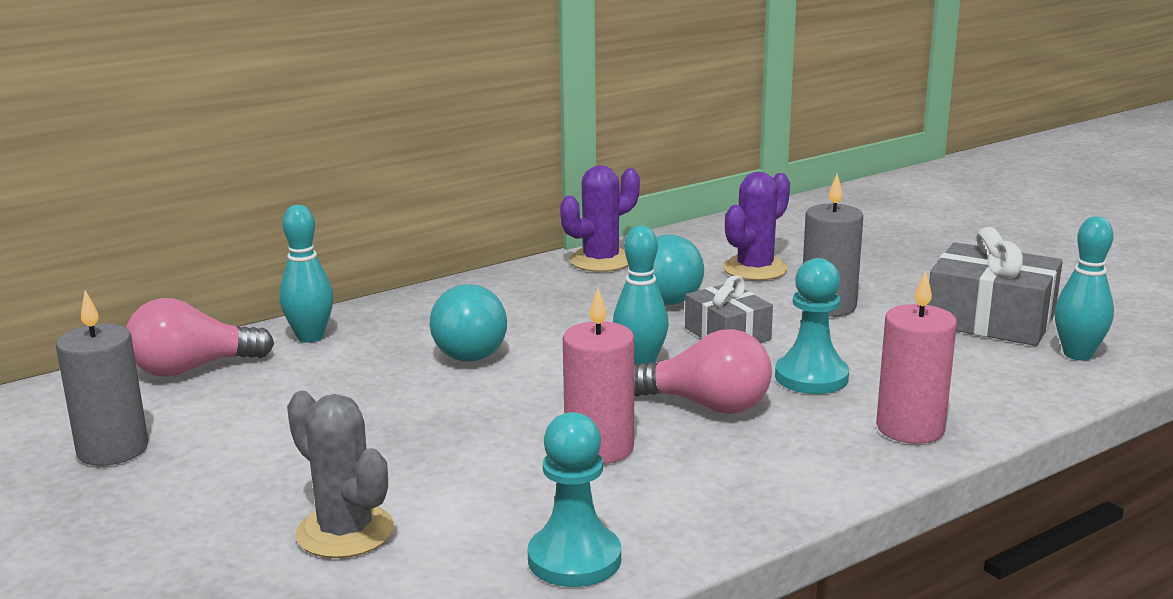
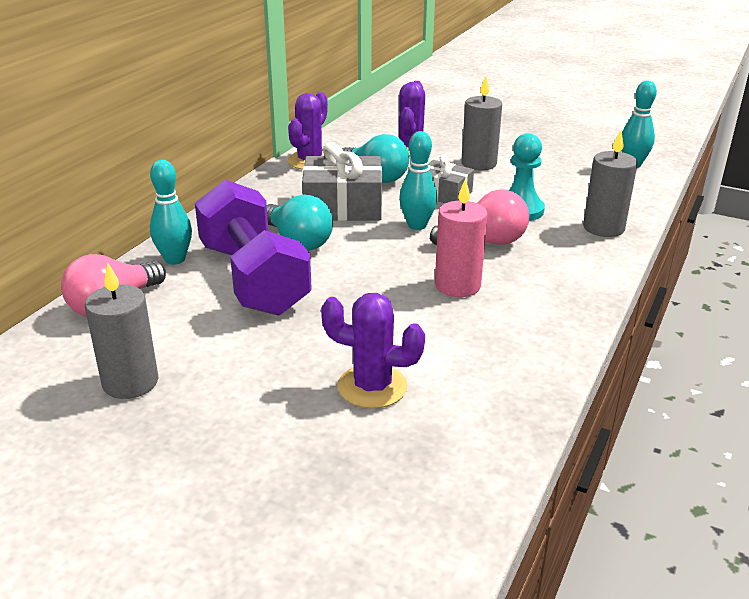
camera: 30 degrees left, 10 degrees up
(345, 532) = (372, 387): grey cactus -> purple cactus
(366, 378) = (253, 278): none -> purple dumbbell
(574, 559) = (526, 358): turquoise pawn -> none
(910, 428) = (603, 228): pink candle -> grey candle
(990, 319) = (569, 153): grey gift -> grey gift (343, 206)

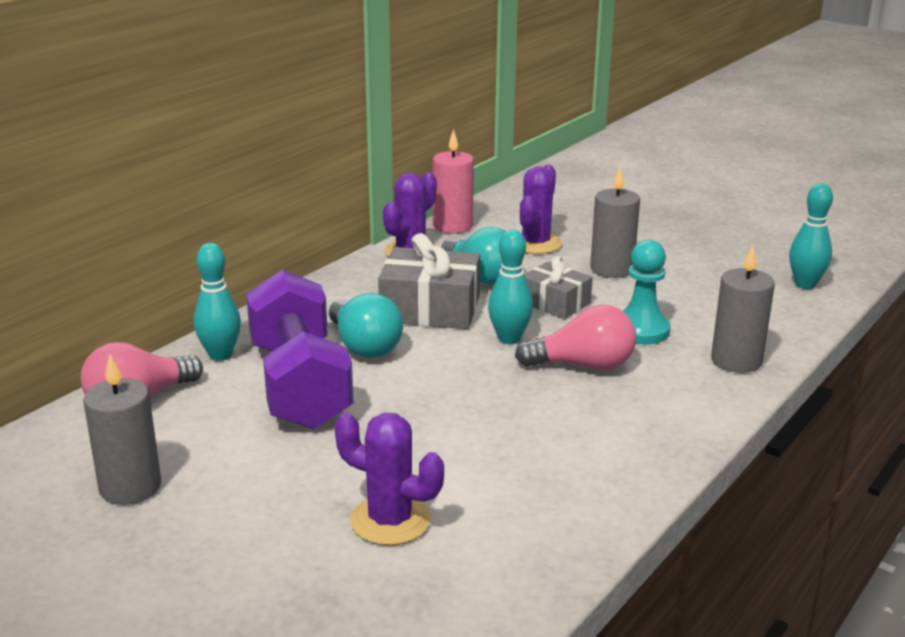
camera: 10 degrees right, 5 degrees down
(457, 285) = (531, 414): pink candle -> pink candle (452, 226)

